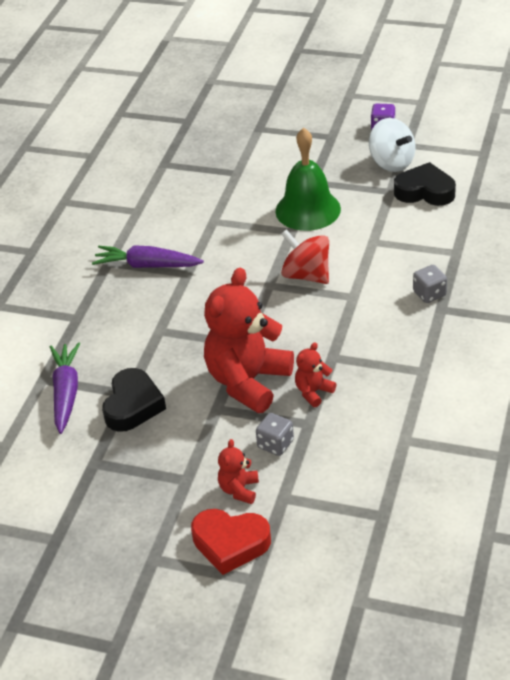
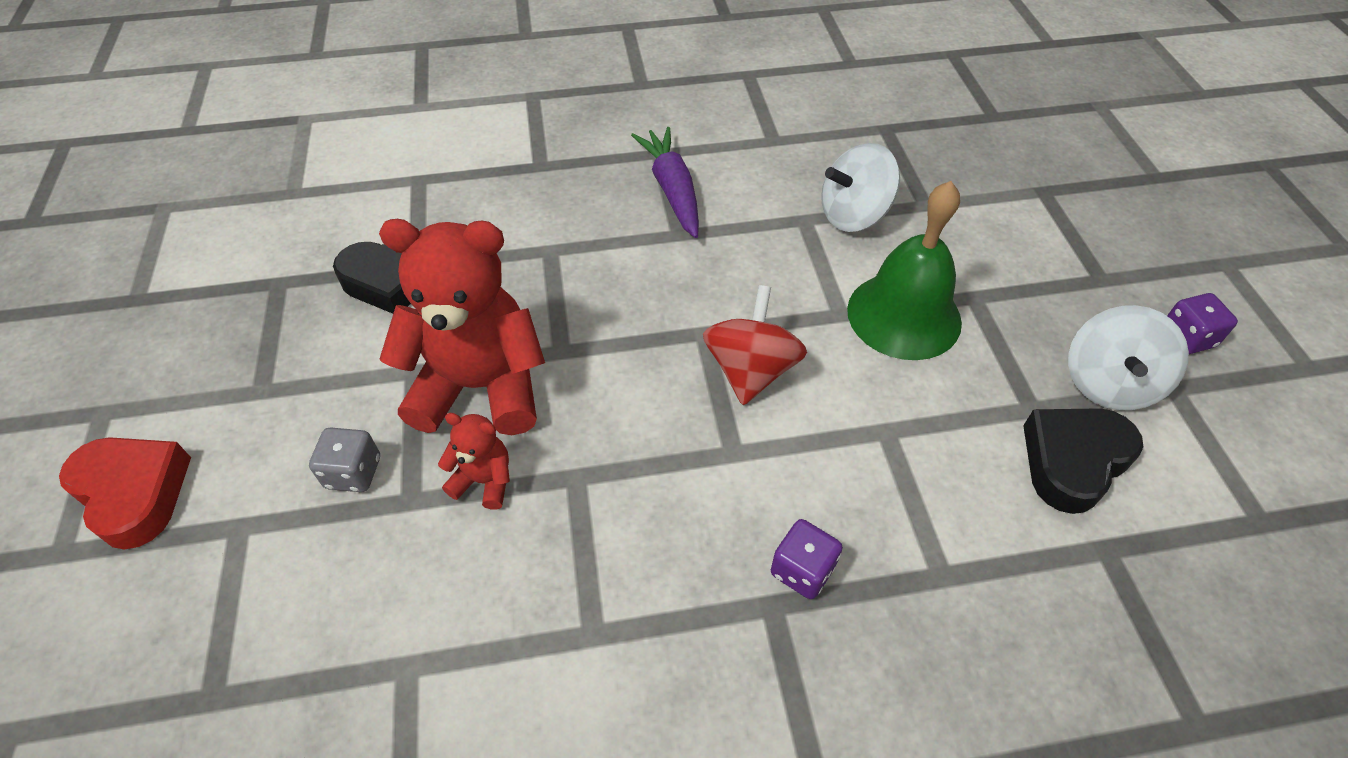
camera: 60 degrees right, 10 degrees up
(66, 393) = (399, 208): purple carrot -> none
(224, 201) = (853, 215): none -> white spinning top
(230, 544) = (134, 493): red heart -> red heart turned 150 degrees clockwise
(239, 489) = (248, 462): red teddy bear -> none
(425, 191) = (1073, 461): black heart -> black heart turned 120 degrees counterclockwise
(429, 294) = (802, 570): grey dice -> purple dice

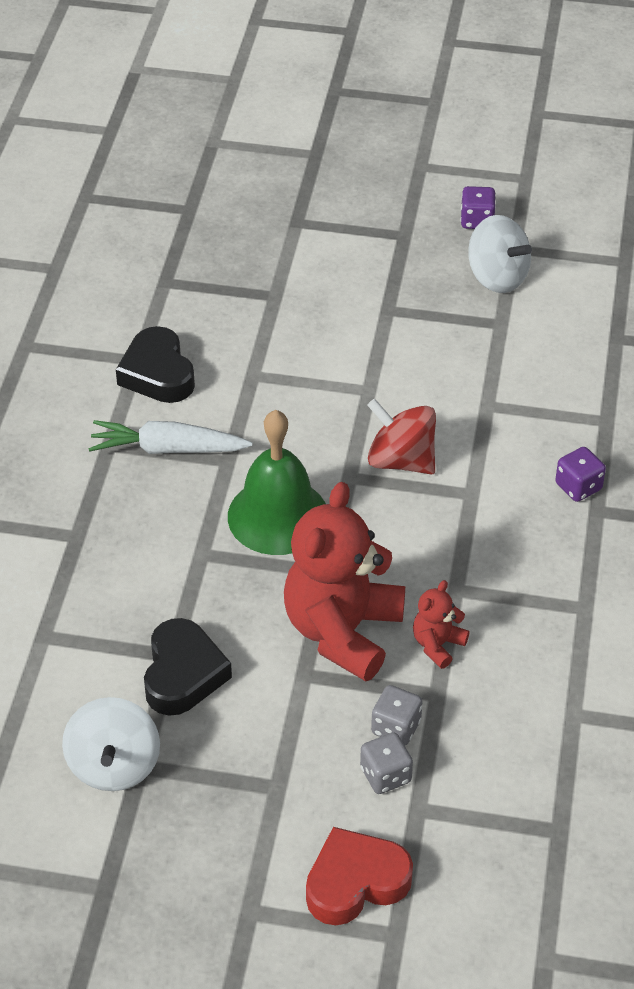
camera: 70 degrees left, 5 degrees down
(284, 481) = (385, 775): none -> grey dice
(672, 190) = (168, 449): purple carrot -> white carrot
(853, 215) = (264, 343): white spinning top -> white spinning top (114, 765)
(904, 315) = (388, 355): green bell -> green bell (278, 516)
(1073, 461) = (550, 323): black heart -> black heart (157, 373)

